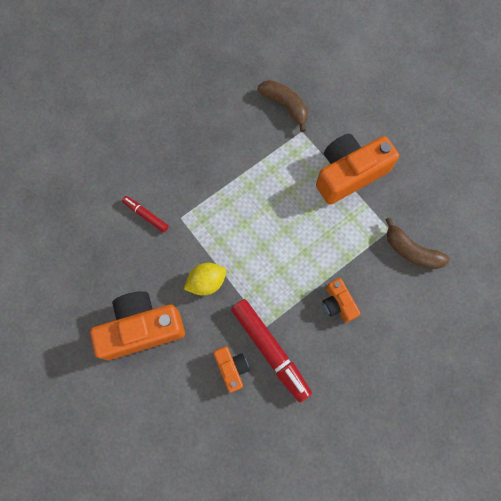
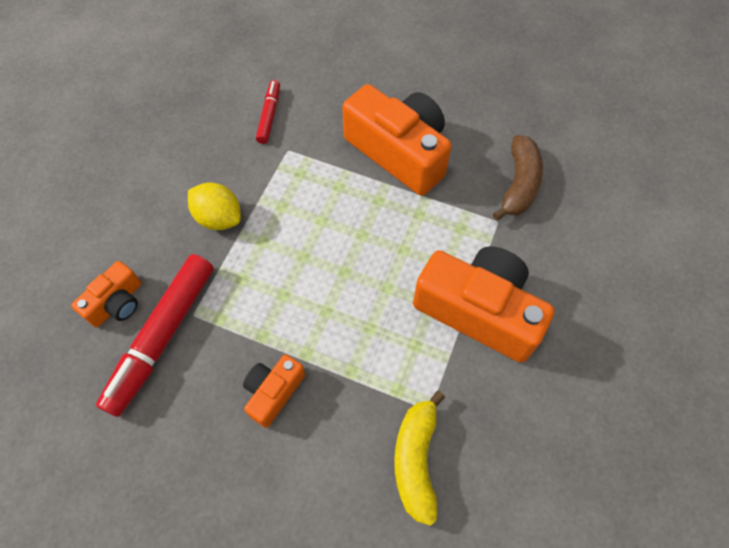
camera: 60 degrees right, 10 degrees down
(141, 328) = (125, 181): orange camera -> orange camera (399, 152)
(411, 251) = (416, 459): brown banana -> yellow banana

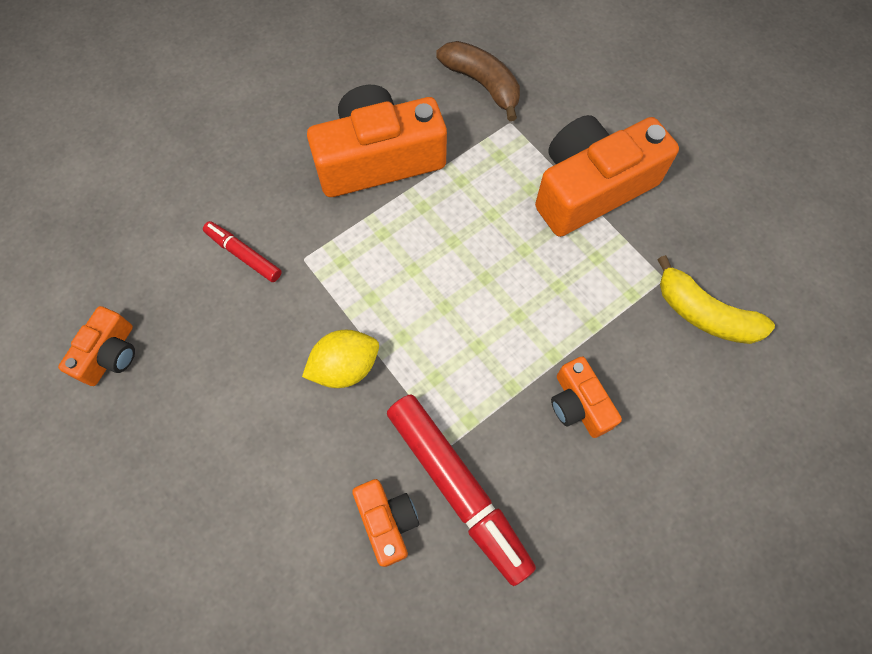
camera: 60 degrees left, 5 degrees up
(158, 87) = (110, 354): none -> orange camera

